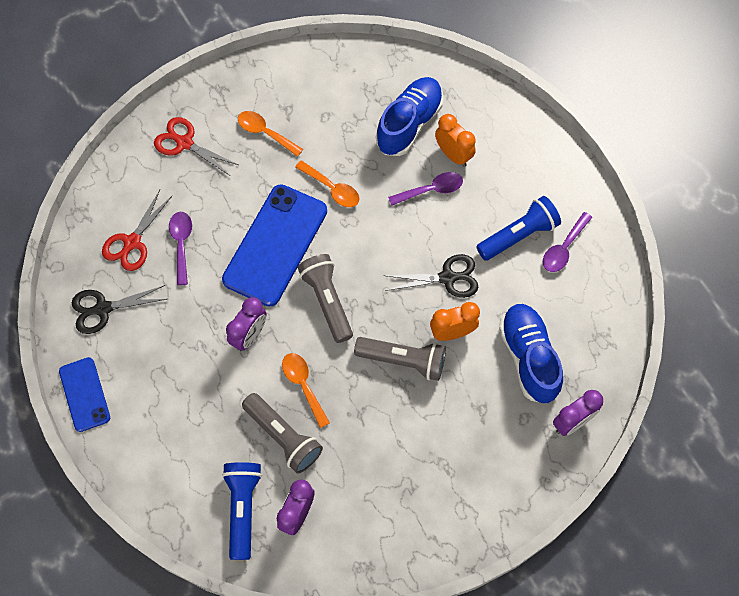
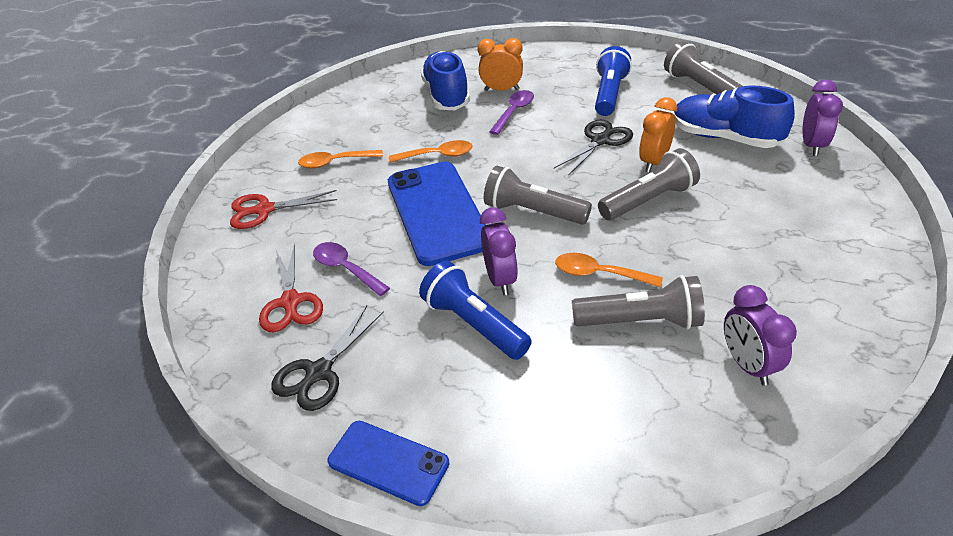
camera: 40 degrees left, 25 degrees down
(242, 508) = (696, 408): blue flashlight -> blue flashlight (474, 324)
(564, 248) = (647, 82): purple spoon -> none
(591, 291) = (699, 86): none -> grey flashlight

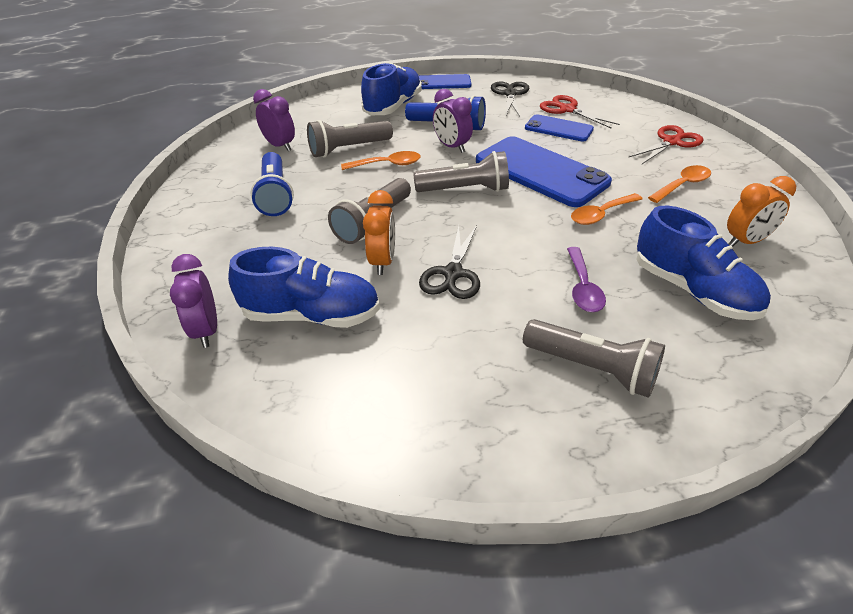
camera: 150 degrees right, 0 degrees up
(346, 269) = (558, 129): purple spoon -> blue phone
(502, 90) = (637, 321): orange clock -> orange clock (746, 242)
(525, 411) = (393, 106): none -> blue shoe
(609, 94) = (487, 354): blue flashlight -> blue flashlight (275, 195)
(699, 86) = (363, 410): grey flashlight -> grey flashlight (592, 368)

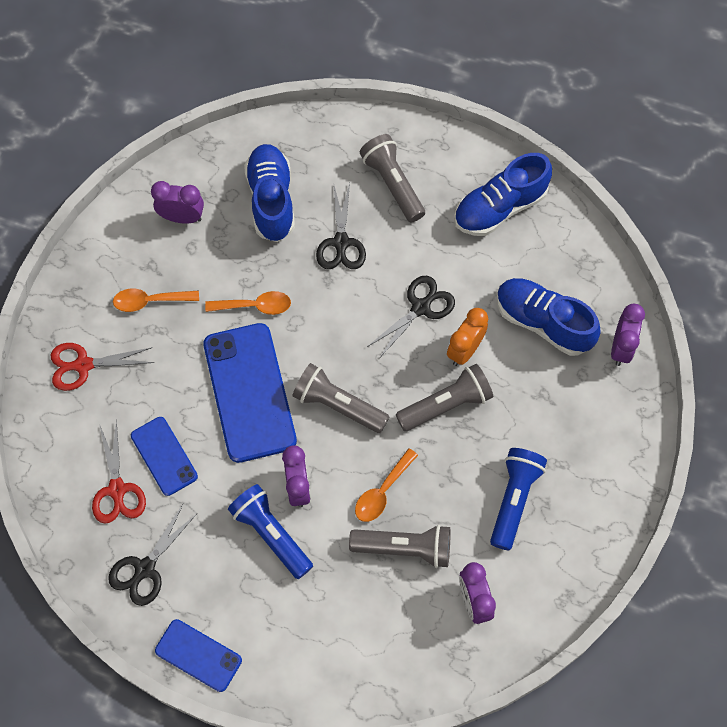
camera: 150 degrees left, 25 degrees up
(387, 164) = (382, 492): orange spoon -> orange spoon turned 75 degrees counterclockwise
(393, 106) = (301, 623): blue shoe -> blue shoe (500, 208)
(583, 288) = (341, 243): purple spoon -> black scissors
(746, 242) = (182, 217): orange clock -> purple clock

